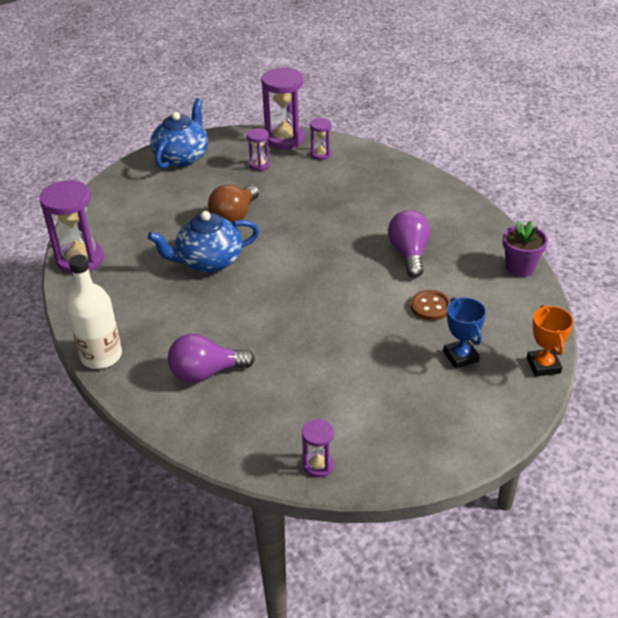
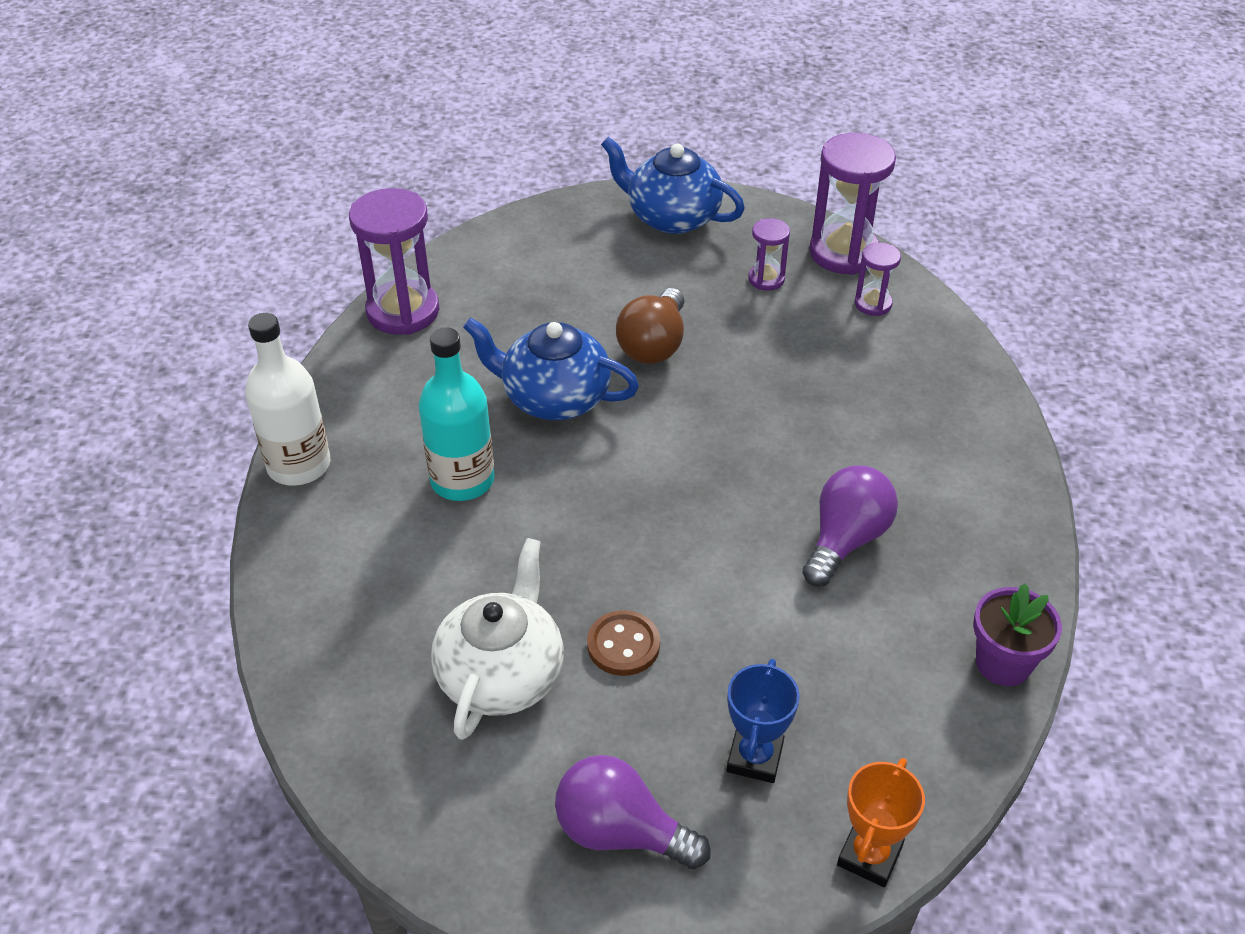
camera: 35 degrees right, 5 degrees up
(182, 157) = (672, 217): blue teapot -> blue teapot turned 120 degrees counterclockwise
(200, 318) = (462, 480): none -> turquoise bottle
(206, 373) = (393, 566): purple light bulb -> purple light bulb (621, 832)
(234, 216) = (654, 345): brown light bulb -> brown light bulb turned 45 degrees counterclockwise
(313, 388) = (502, 675): none -> white teapot
(318, 465) = (396, 796): purple hourglass -> none
(430, 307) = (791, 647): brown button -> brown button (623, 645)

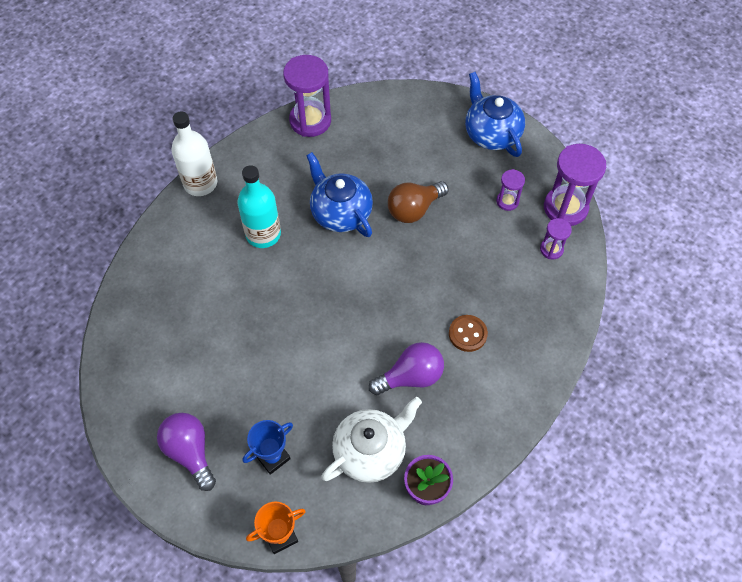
camera: 35 degrees right, 15 degrees up
(502, 675) = (202, 345): white teapot -> white teapot (371, 451)
(623, 645) = (263, 365): brown button -> brown button (467, 334)

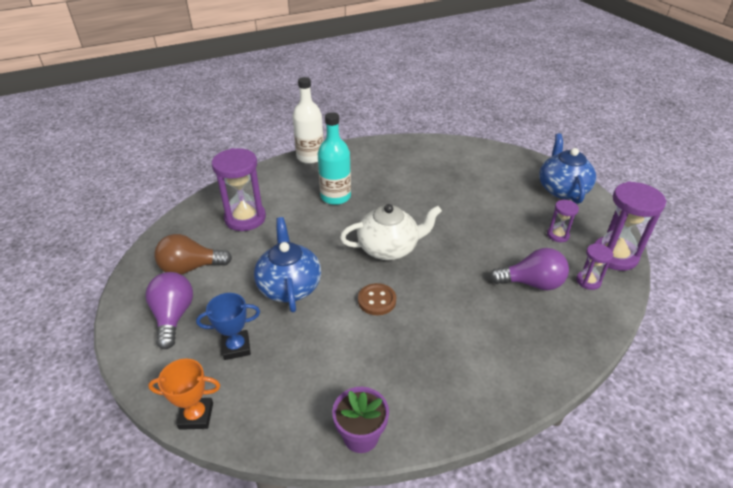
camera: 25 degrees right, 20 degrees down
(310, 121) = (414, 145): purple hourglass -> purple hourglass (245, 218)
(340, 212) = (405, 201): blue teapot -> blue teapot (289, 286)
(371, 451) = (326, 378): white teapot -> white teapot (389, 248)
(411, 377) = (400, 332): purple light bulb -> purple light bulb (532, 283)
(414, 209) = (468, 217): brown light bulb -> brown light bulb (190, 268)
(467, 334) = (473, 318): brown button -> brown button (377, 300)

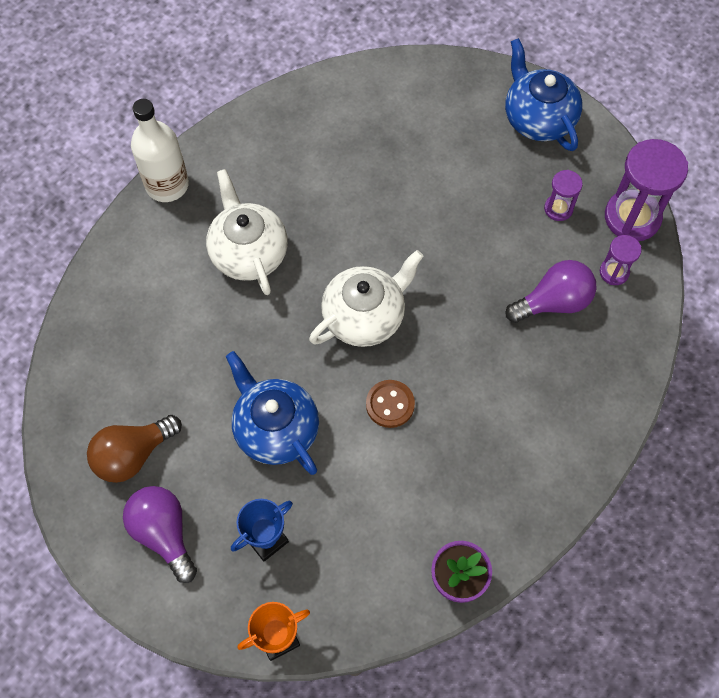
camera: 25 degrees left, 25 degrees up
(245, 218) = (148, 343): purple hourglass -> none
(335, 197) = (248, 252): turquoise bottle -> white teapot

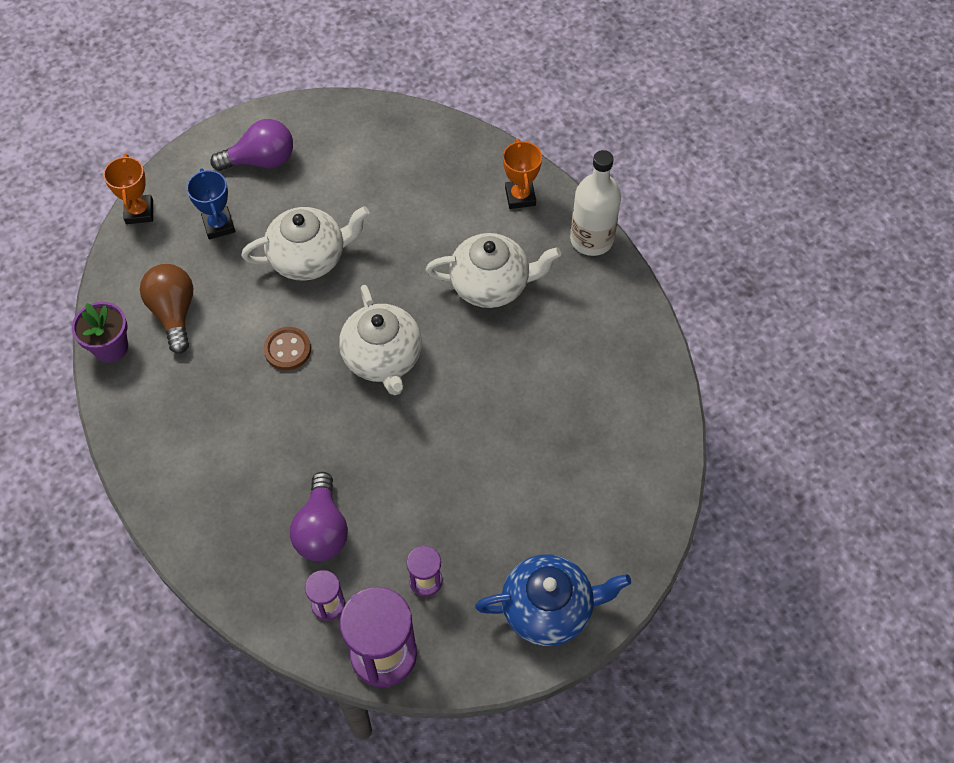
camera: 110 degrees right, 5 degrees down
(133, 455) = (336, 155): brown light bulb -> brown light bulb (174, 313)
(134, 259) = (520, 197): none -> orange trophy
(275, 428) = (309, 257): blue teapot -> white teapot

